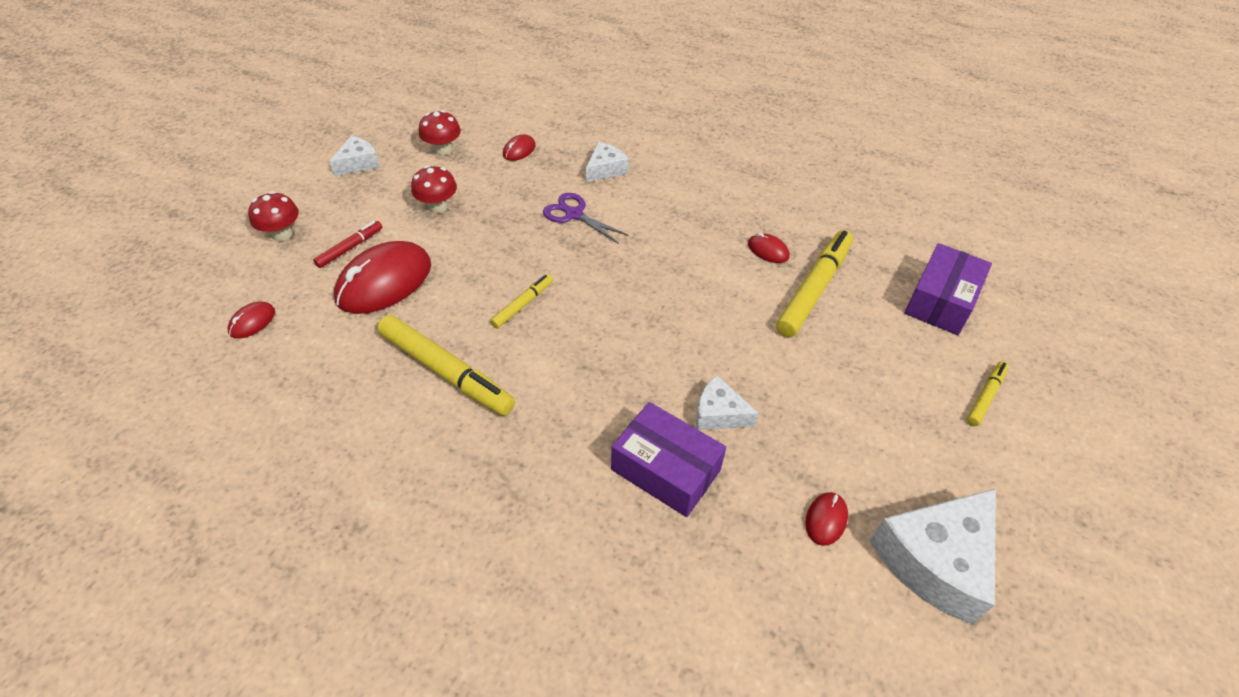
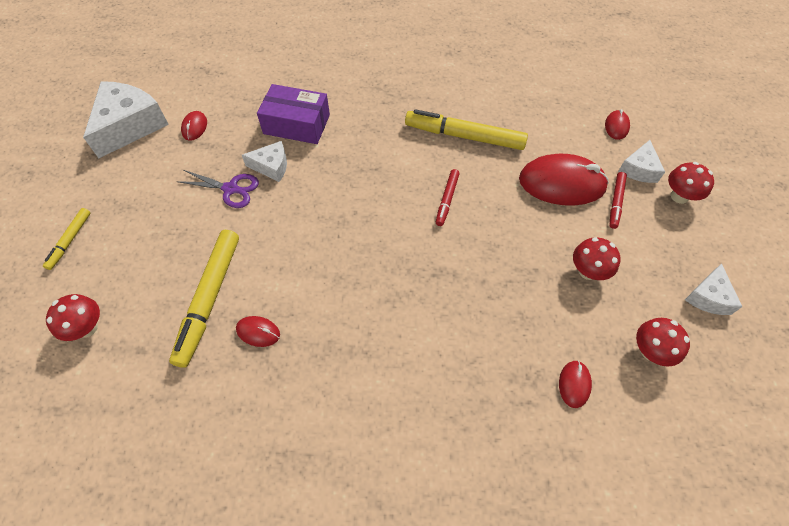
camera: 160 degrees right, 10 degrees up
(384, 282) = (562, 183): red mouse -> red mouse turned 75 degrees clockwise
(523, 305) = (447, 200): yellow marker -> red marker
(574, 214) = (460, 309): purple scissors -> purple scissors (230, 189)
(605, 169) = (464, 390): white cheese -> white cheese (639, 169)
(941, 301) = (87, 328): purple box -> red mushroom

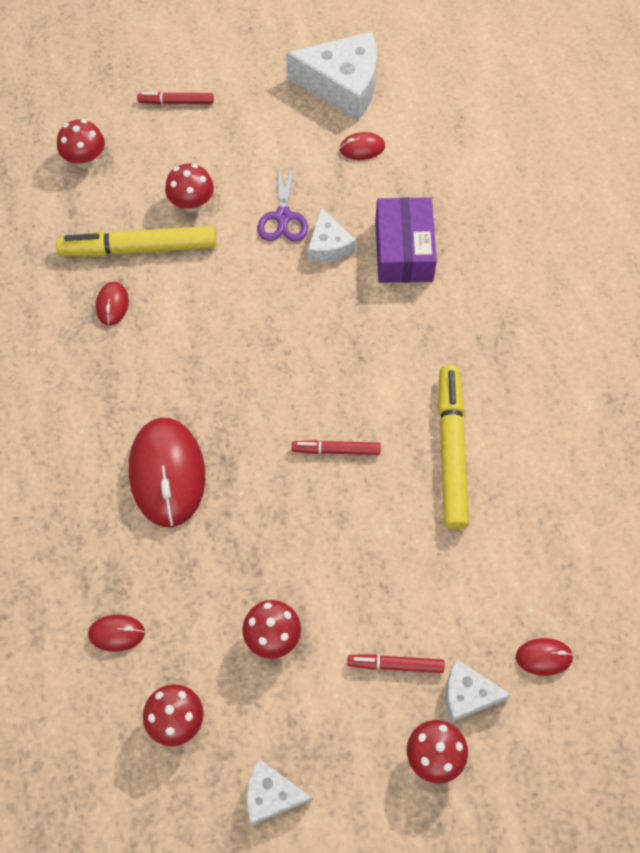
camera: 75 degrees right, 5 degrees up
(70, 241) = (176, 102): yellow marker -> red marker
(184, 249) = (192, 203): none -> red mushroom
(562, 183) = (407, 589): red mouse -> red mouse (167, 473)

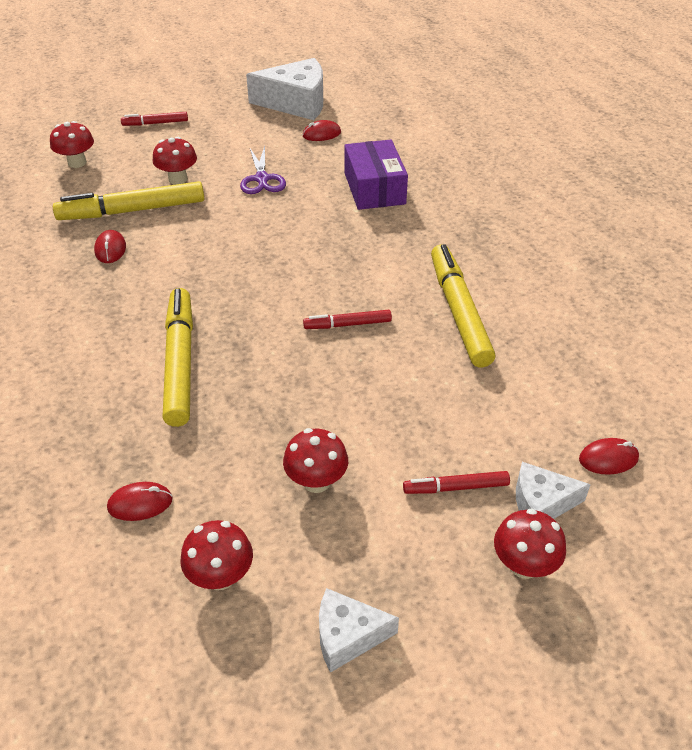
camera: 10 degrees left, 20 degrees down
(167, 473) = (180, 362): red mouse -> yellow marker
(328, 245) = (306, 192): white cheese -> none

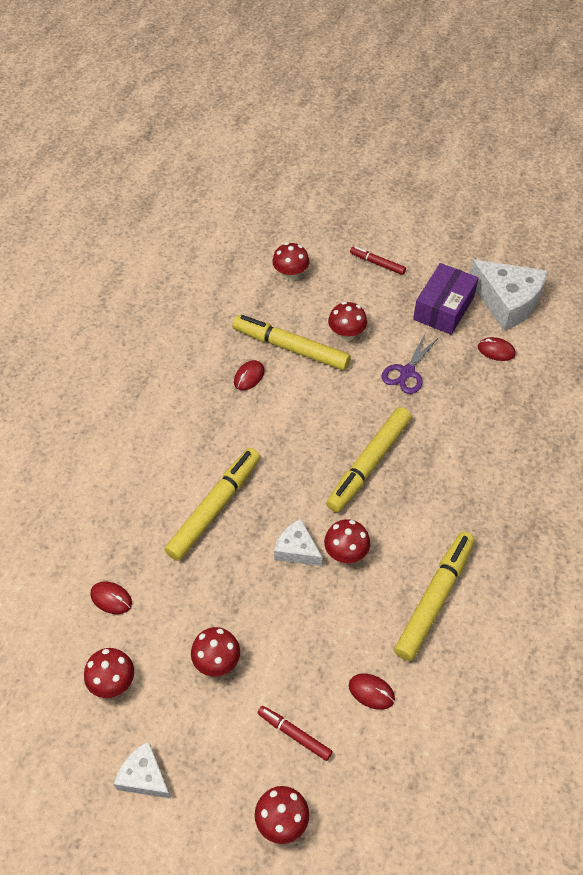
camera: 40 degrees right, 10 degrees up
(297, 253) = (369, 464): none -> yellow marker
(347, 324) = (346, 553): red marker -> red mushroom
(374, 188) = (485, 436): purple box -> purple box (443, 308)
(541, 503) = (336, 790): white cheese -> white cheese (297, 549)
(608, 458) = (415, 796): red mouse -> red mouse (371, 692)

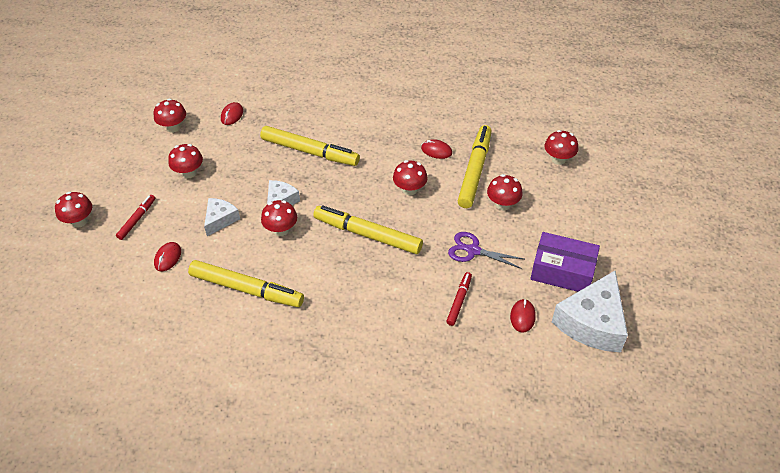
camera: 80 degrees right, 5 degrees down
(144, 776) = (112, 153): white cheese -> white cheese (220, 219)
(306, 412) = (409, 189): none -> red mushroom
(377, 263) = (599, 216): red marker -> red marker (459, 301)

